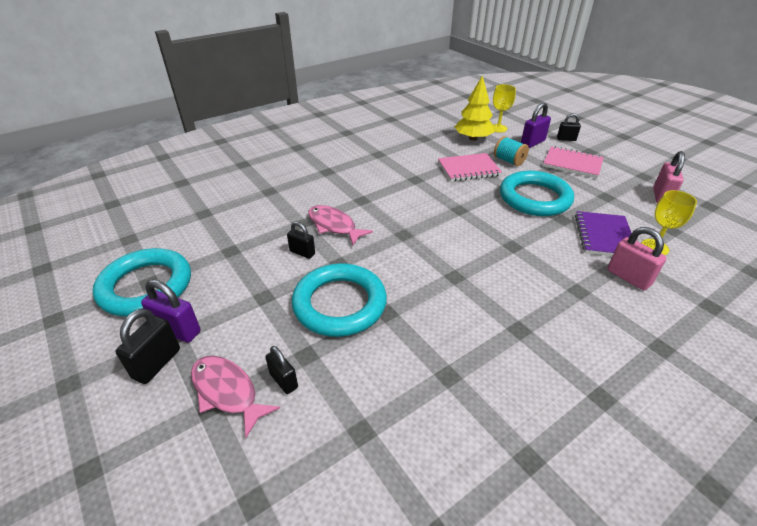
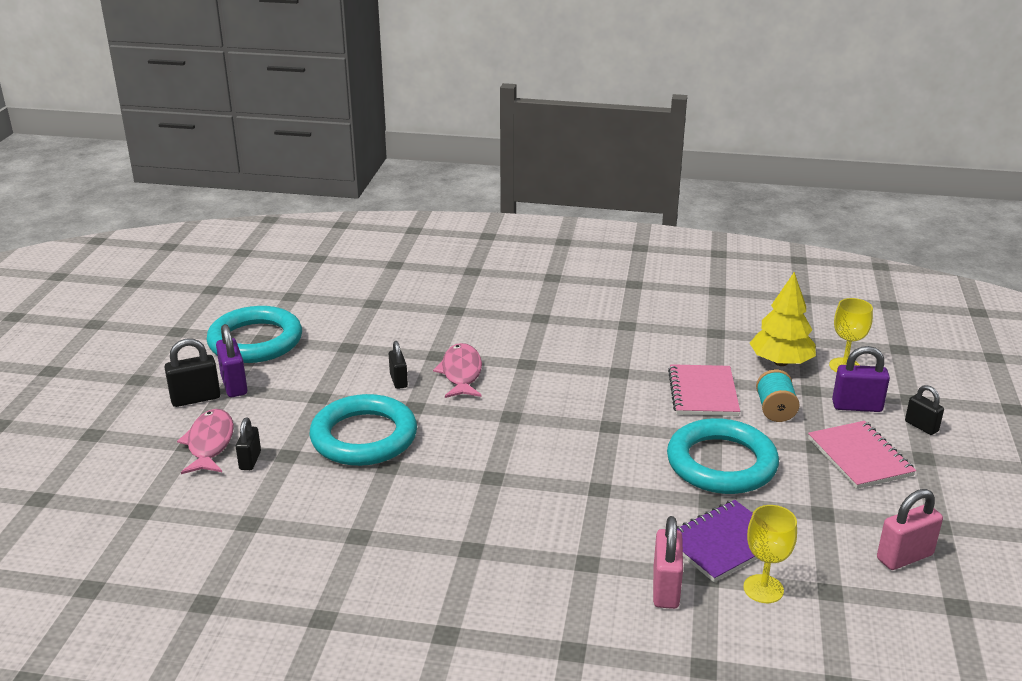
camera: 45 degrees right, 10 degrees down
(468, 169) = (703, 393): pink notebook -> pink notebook turned 60 degrees clockwise

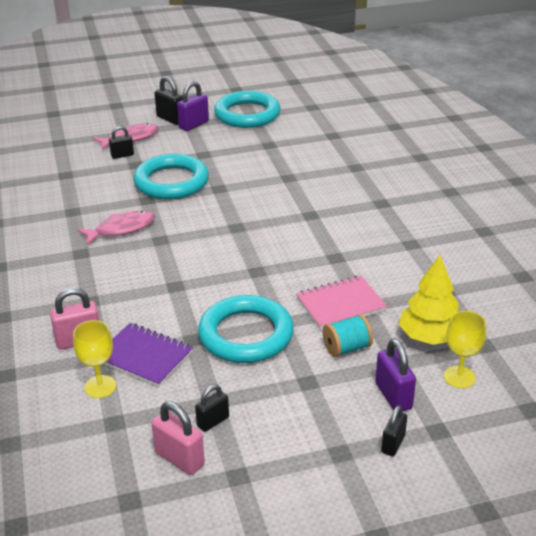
camera: 65 degrees right, 5 degrees up
(398, 381) = (244, 174): black padlock -> black padlock (213, 421)
(461, 373) = (274, 193): pink fish -> pink fish (121, 229)
(859, 457) = (310, 410): pink notebook -> none

